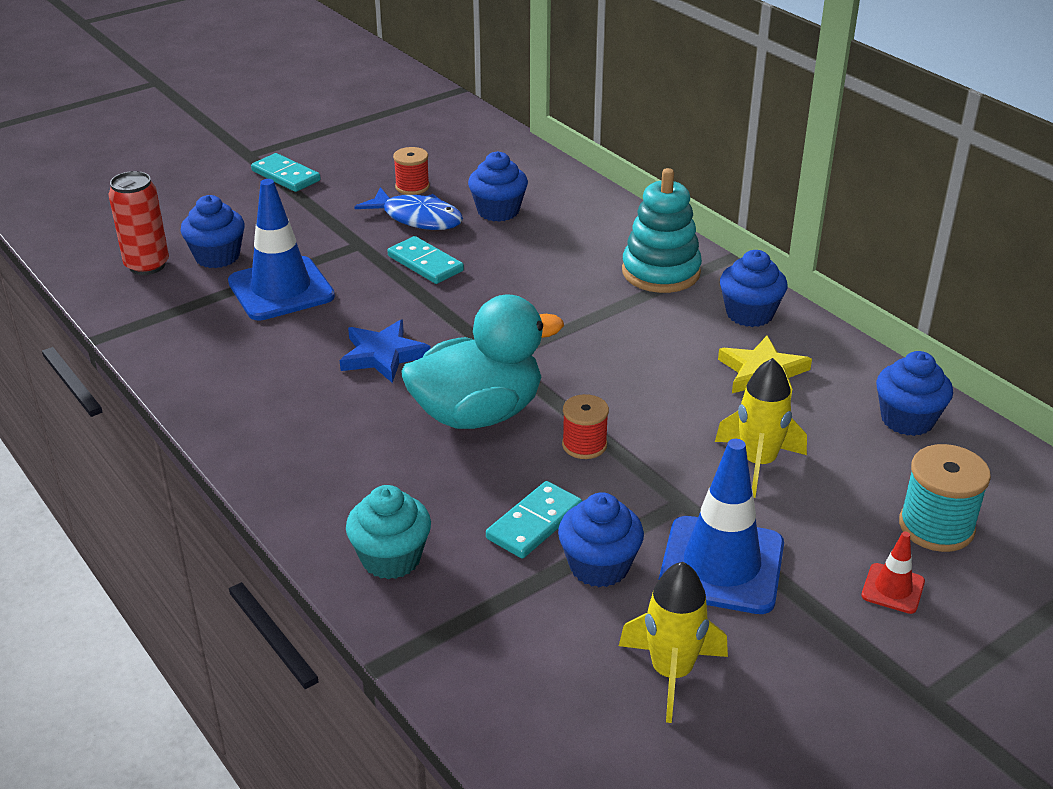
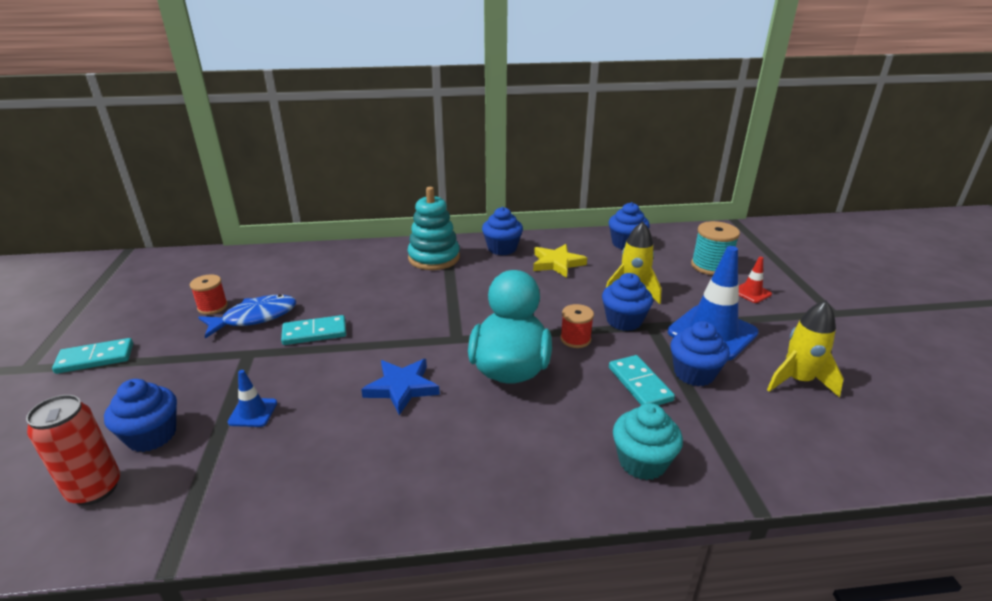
camera: 60 degrees left, 5 degrees down
(281, 289) = (253, 412): blue traffic cone -> blue traffic cone, size x0.47
(498, 211) = (295, 285): blue cupcake -> blue cupcake (624, 321)

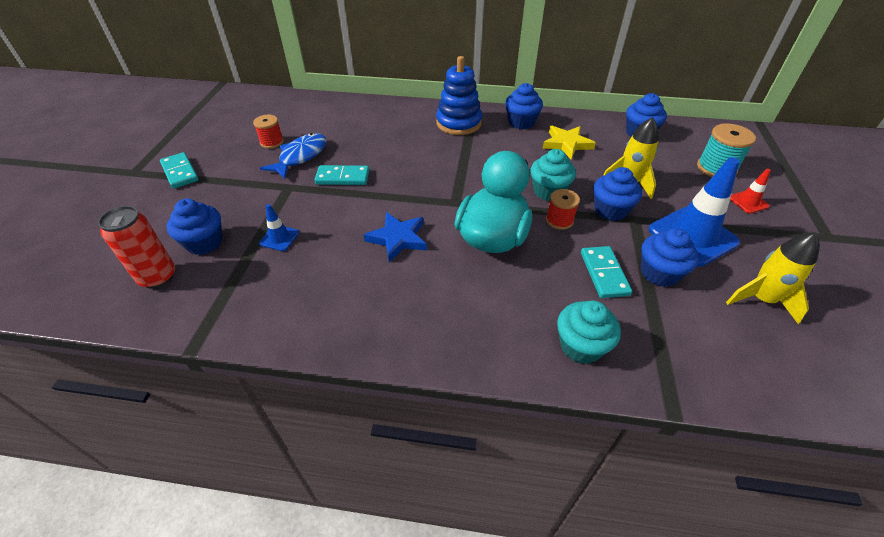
camera: 15 degrees right, 15 degrees up
(95, 358) = (180, 172): turquoise domino -> turquoise domino turned 60 degrees clockwise
(255, 317) = (301, 156): blue fish -> blue fish turned 45 degrees counterclockwise
(434, 258) = (458, 123): turquoise stacking toy -> blue stacking toy
(554, 312) = (548, 191): none -> turquoise cupcake

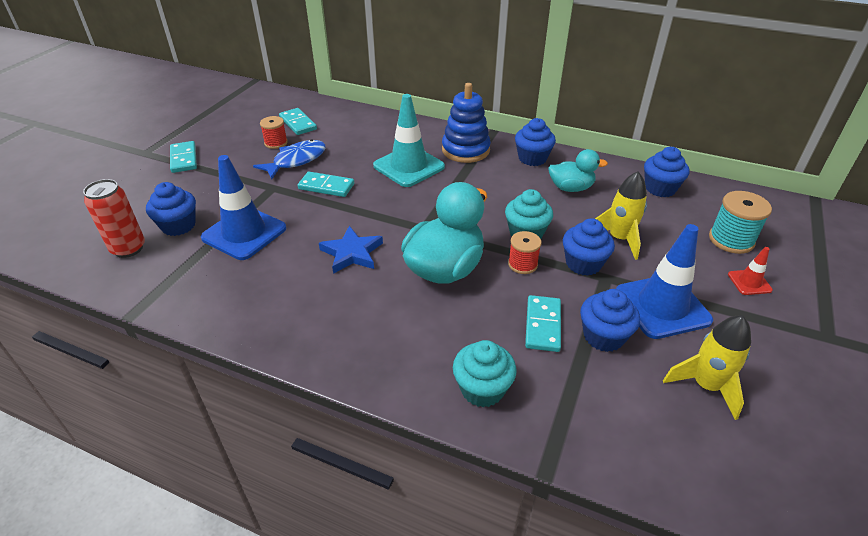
camera: 15 degrees right, 5 degrees down
(279, 238) = (244, 233): blue traffic cone -> blue traffic cone, size x2.14
(286, 120) = (298, 123): none -> turquoise domino
(413, 146) = (409, 166): none -> turquoise traffic cone
(566, 144) = (571, 188): yellow star -> turquoise duck

